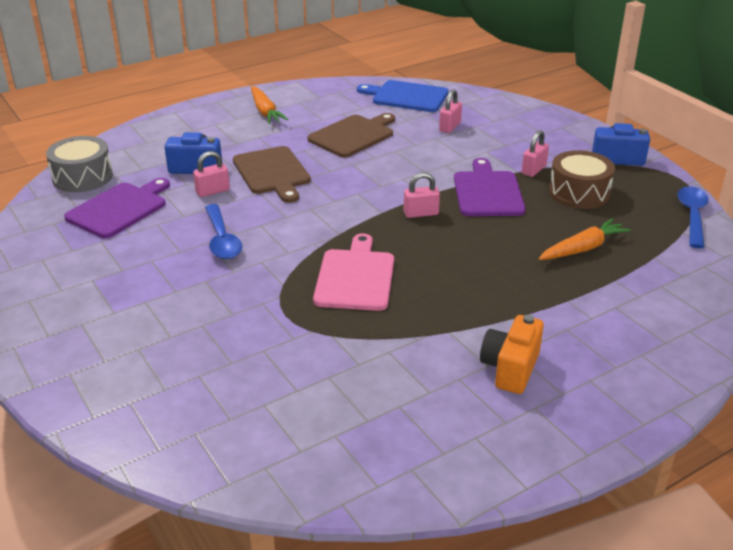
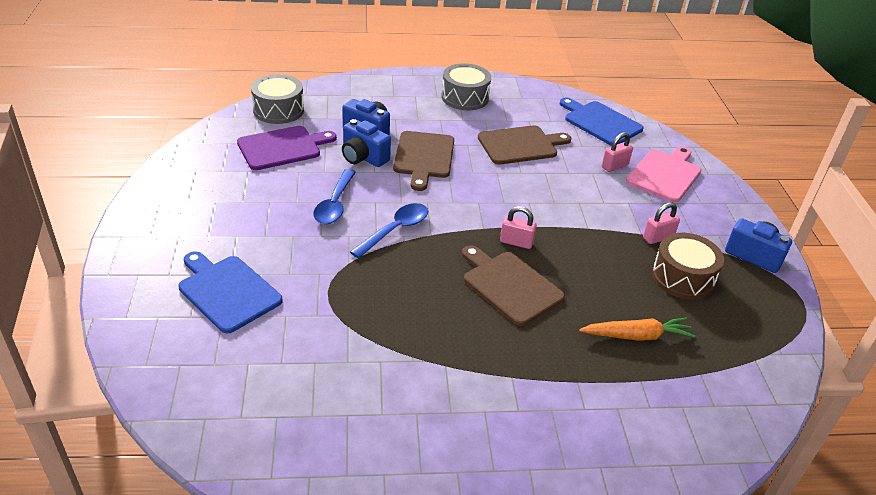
camera: 25 degrees right, 5 degrees up
(183, 352) = (227, 291): none -> blue cutting board
(212, 191) = (363, 157): pink padlock -> blue camera
(265, 112) = (465, 97): orange carrot -> grey drum
(355, 277) = (410, 281): pink cutting board -> pink cutting board (665, 174)
(447, 249) = (510, 286): none -> brown cutting board
(487, 192) = (594, 244): purple cutting board -> none
(510, 368) = (468, 424): orange camera -> none
(692, 216) = (780, 346): blue spoon -> blue spoon (395, 230)

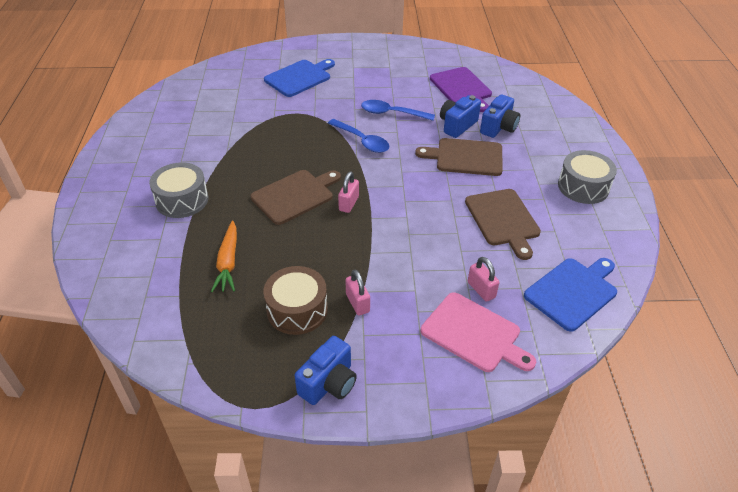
camera: 95 degrees right, 5 degrees up
(278, 110) = (516, 83): grey drum -> grey drum (182, 200)

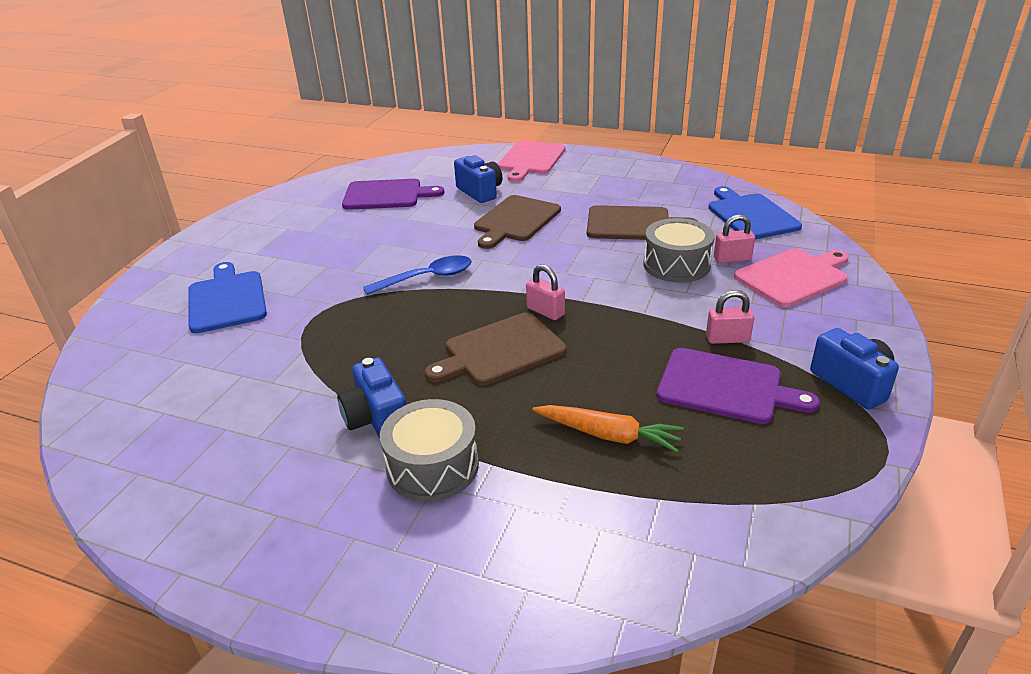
camera: 65 degrees left, 10 degrees down
(295, 195) = (500, 351): brown cutting board -> brown cutting board turned 105 degrees counterclockwise
(297, 310) = (725, 387): brown drum -> purple cutting board
(392, 113) = (390, 247): blue spoon -> none
(457, 125) = (454, 213): blue camera -> blue camera (377, 419)
(577, 137) = (531, 159): none -> pink cutting board
(583, 187) = (607, 175): grey drum -> grey drum (676, 265)

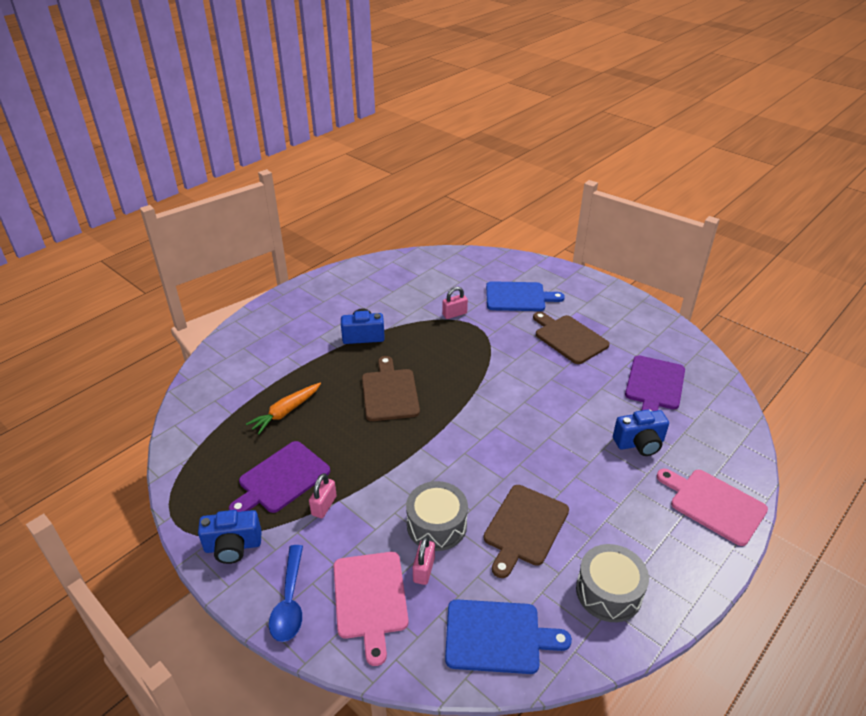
camera: 110 degrees right, 5 degrees up
(427, 278) = (497, 380): blue spoon -> blue spoon (289, 601)
(432, 466) = (315, 347): grey drum -> grey drum (608, 592)
(515, 220) = (568, 450): brown cutting board -> brown cutting board (569, 338)
(545, 311) = (419, 425): pink padlock -> pink padlock (454, 314)

